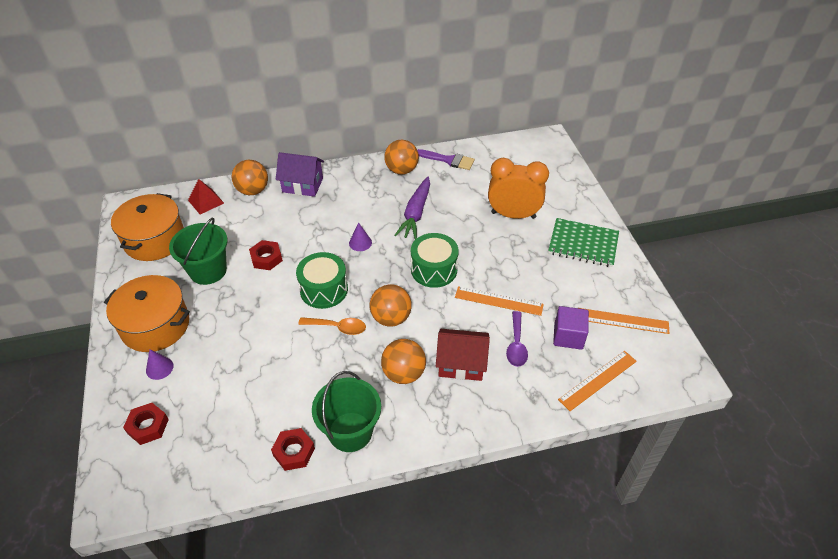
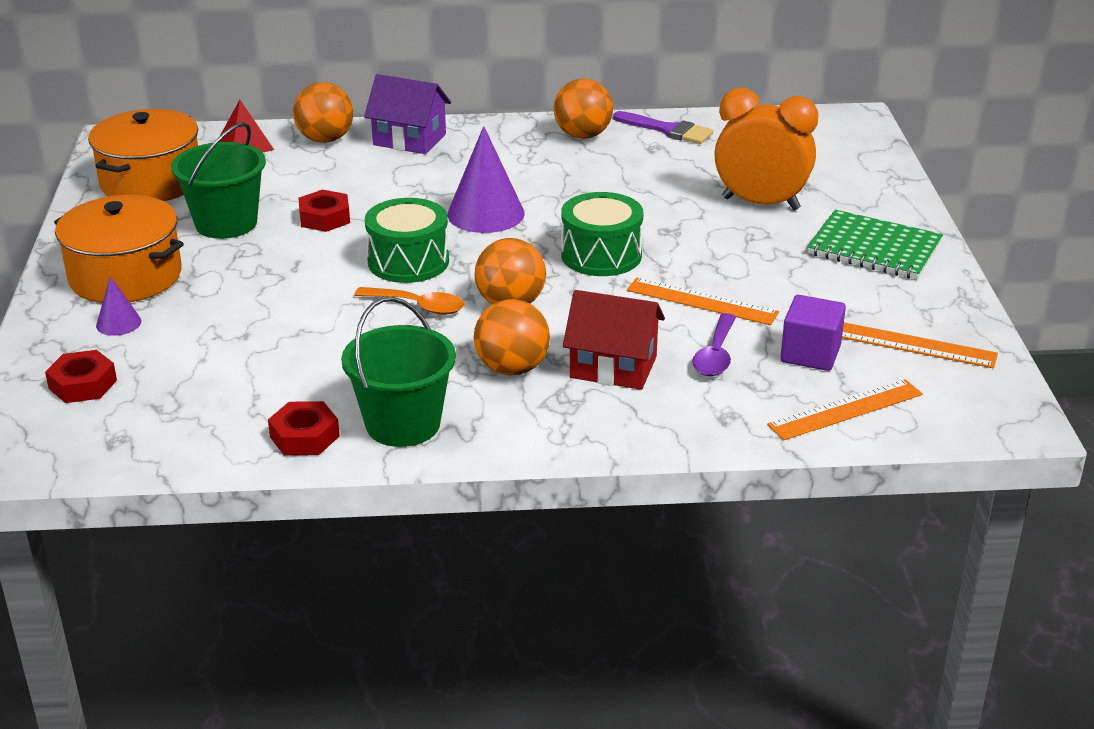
camera: 10 degrees right, 15 degrees down
(360, 243) = (485, 213): purple cone -> purple cone, size x1.96
(415, 213) = (590, 188): purple carrot -> none

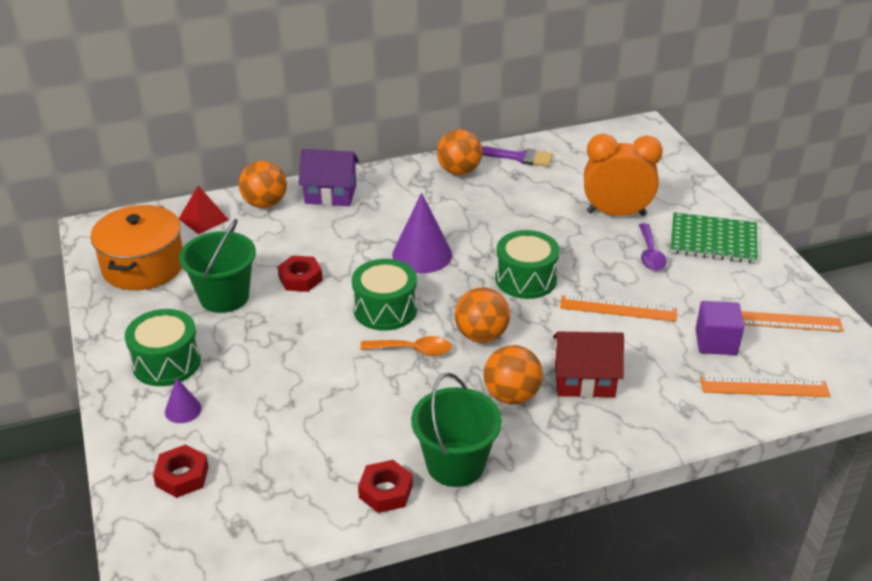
camera: 15 degrees left, 5 degrees up
(125, 276) = (166, 362): orange pot -> green drum
(715, 355) = (651, 355): purple spoon -> purple spoon (650, 254)
(846, 410) = (764, 387): orange ruler -> orange ruler turned 45 degrees clockwise

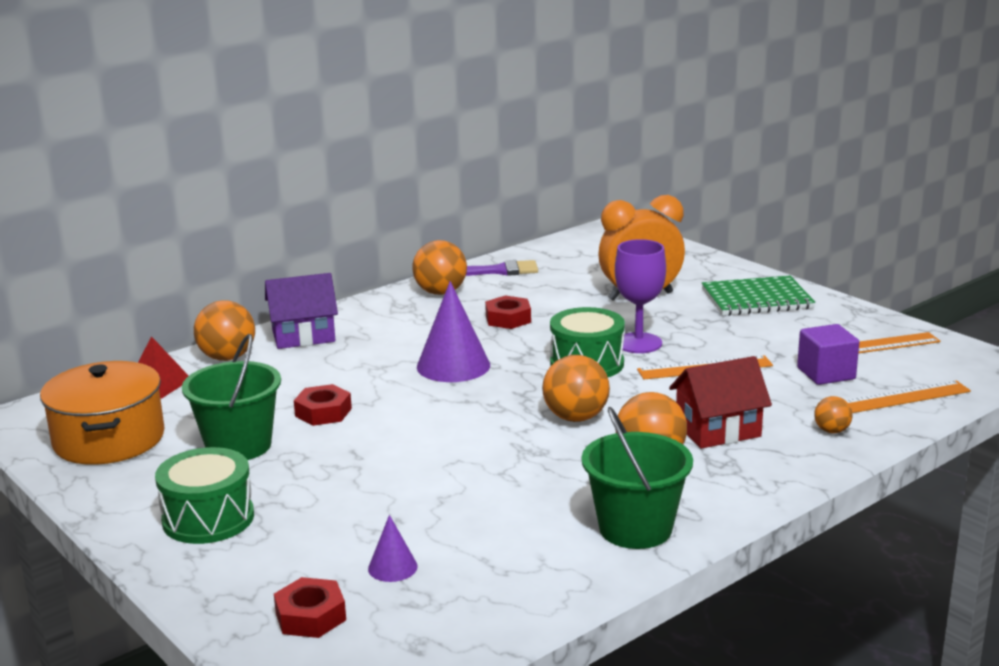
camera: 20 degrees left, 15 degrees down
(183, 410) = (264, 556): purple cone -> purple cone (392, 567)
(385, 309) = (447, 418): green drum -> none
(386, 491) = (574, 570): red nut -> red nut (508, 319)
(413, 350) = (508, 445): orange spoon -> none
(581, 267) = (638, 343): none -> purple goblet
(650, 254) = (702, 320): purple spoon -> none
(677, 407) = (831, 431): none -> orange ball

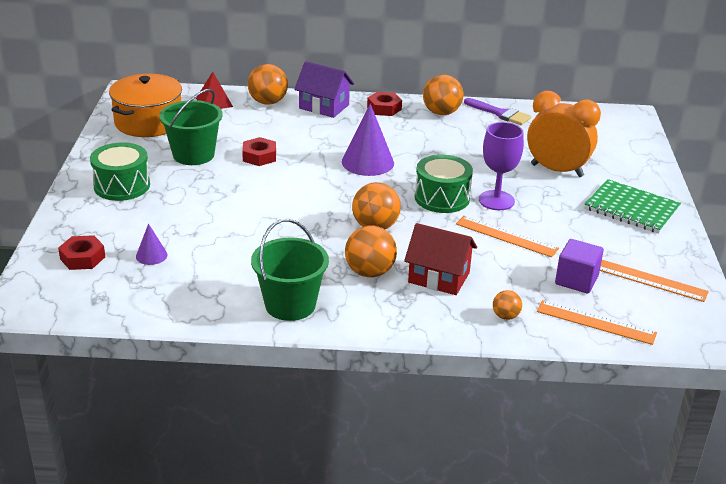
camera: 40 degrees right, 10 degrees up
(508, 319) = (449, 148): red nut -> red nut (384, 108)

